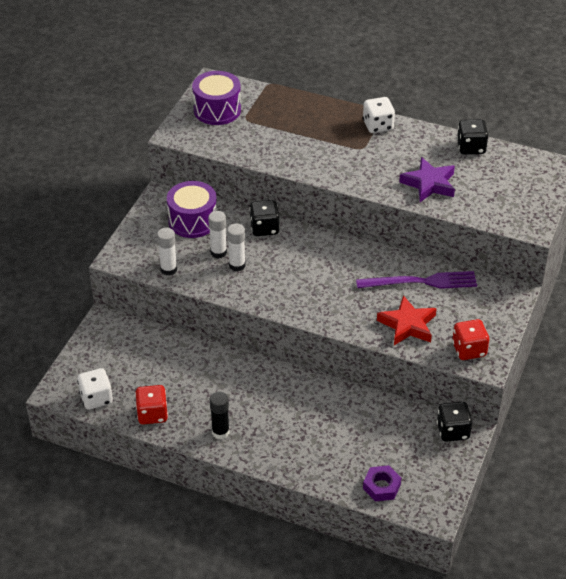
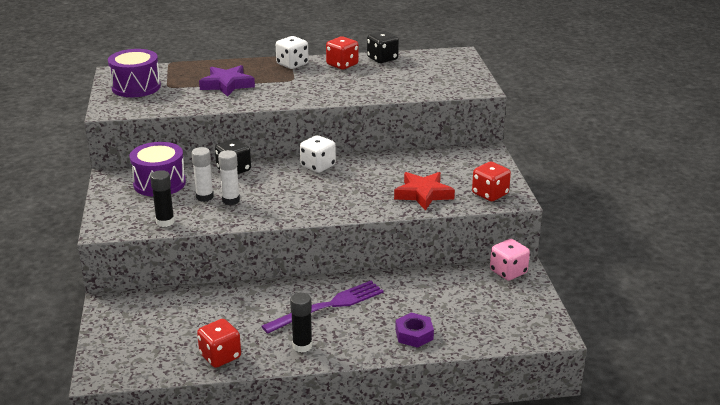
camera: 30 degrees left, 15 degrees down
(96, 398) = (149, 365): white dice -> white dice (318, 166)
(168, 269) = (165, 222): white glue stick -> black glue stick
(381, 487) = (488, 331): purple nut -> purple nut (414, 334)
(421, 282) = (406, 165): purple fork -> purple fork (327, 306)
(424, 143) = (342, 65): none -> red dice
(429, 184) = (371, 85): purple star -> purple star (227, 85)
(453, 431) = (508, 272): black dice -> pink dice

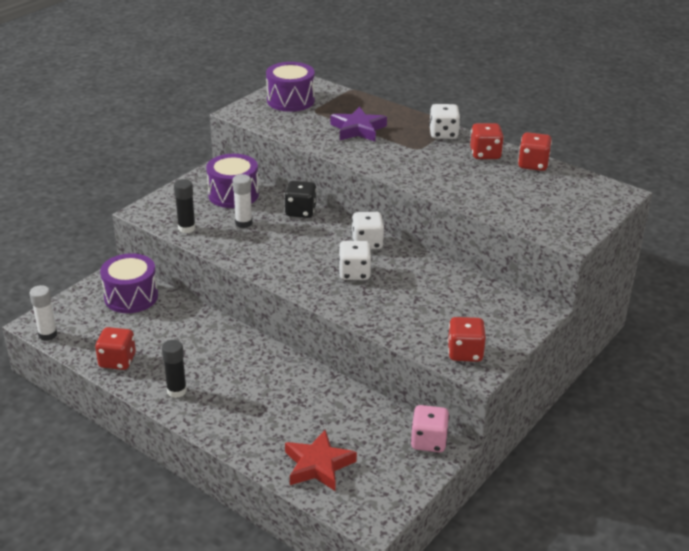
camera: 45 degrees right, 5 degrees up
(150, 310) = (131, 297): none -> purple drum
(231, 200) = (256, 236): white glue stick -> white glue stick (47, 335)
(327, 306) = (242, 372): purple fork -> none
(343, 187) = (354, 273): none -> white dice
(382, 59) = (533, 164): black dice -> red dice
(414, 334) = (264, 439): purple nut -> none
(423, 194) = (407, 318): red star -> red star (318, 465)

